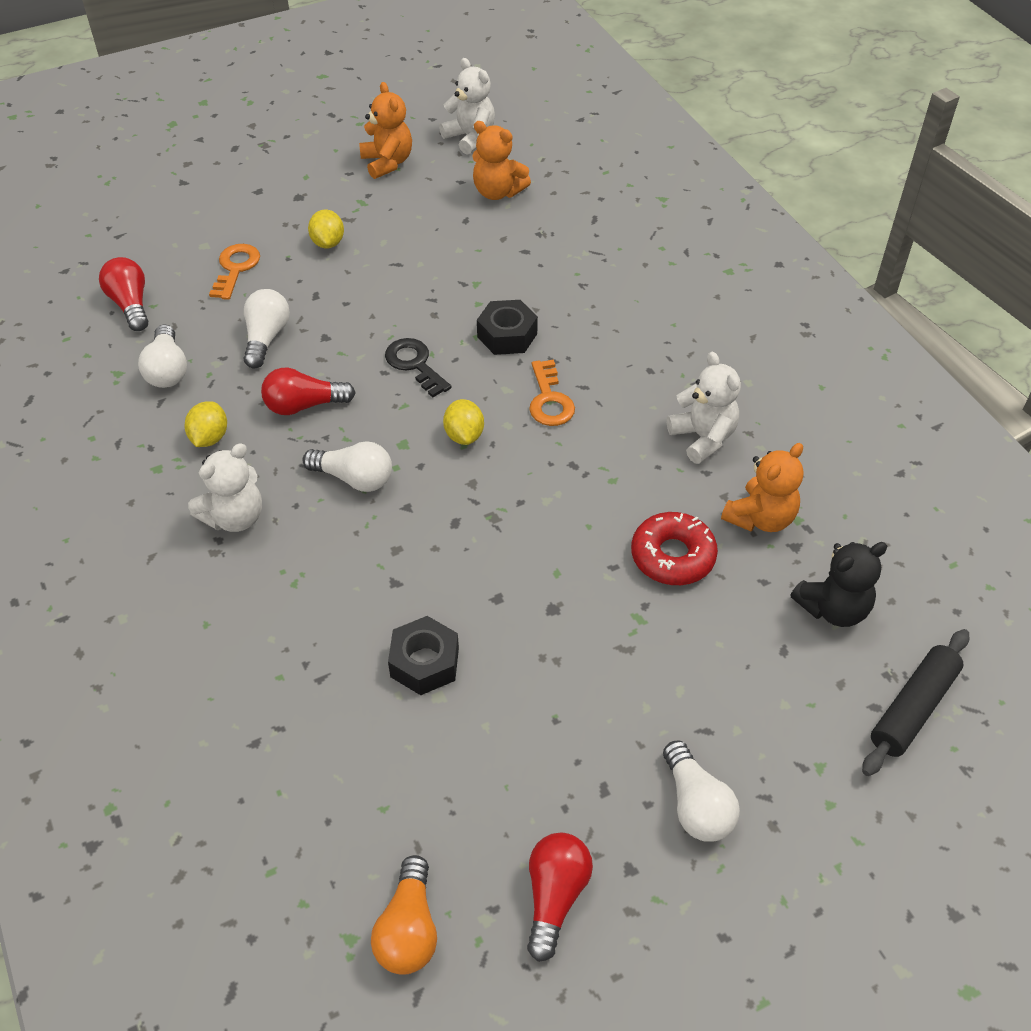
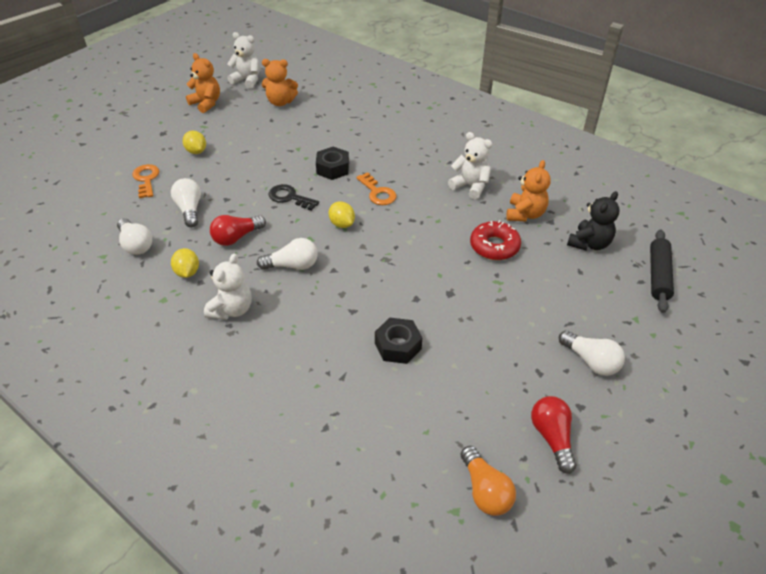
camera: 25 degrees left, 5 degrees down
(130, 304) = (88, 217): red light bulb -> none

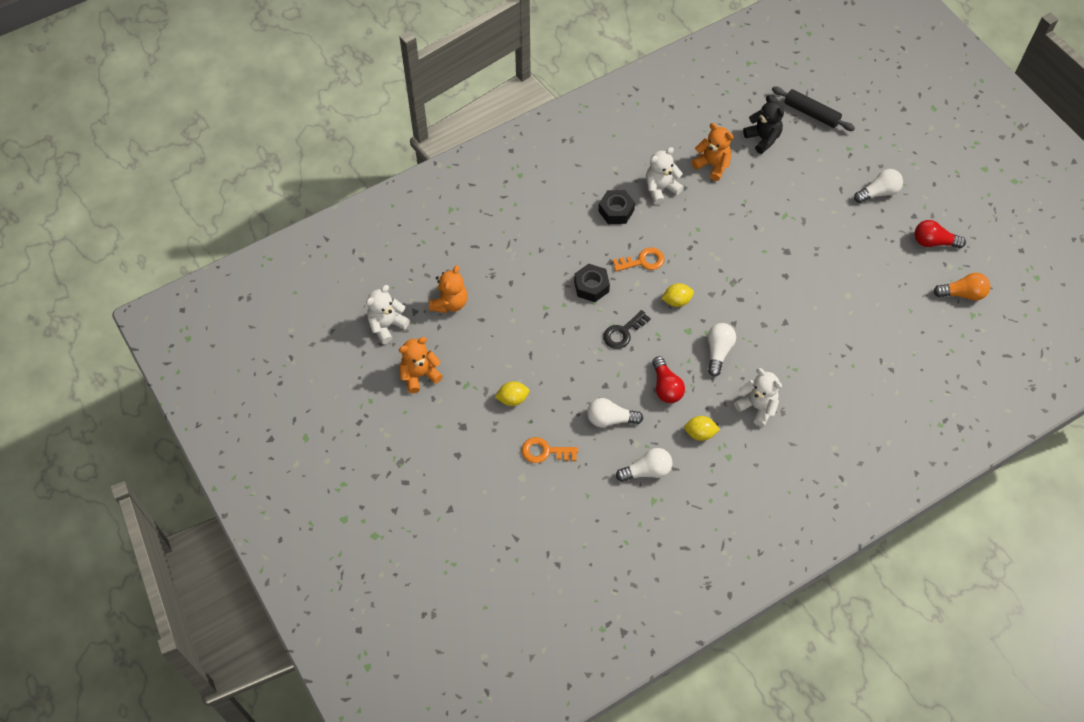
camera: 70 degrees left, 15 degrees up
(398, 346) = (830, 303): black nut -> black nut (616, 211)
(494, 246) = (744, 202): red donut -> none

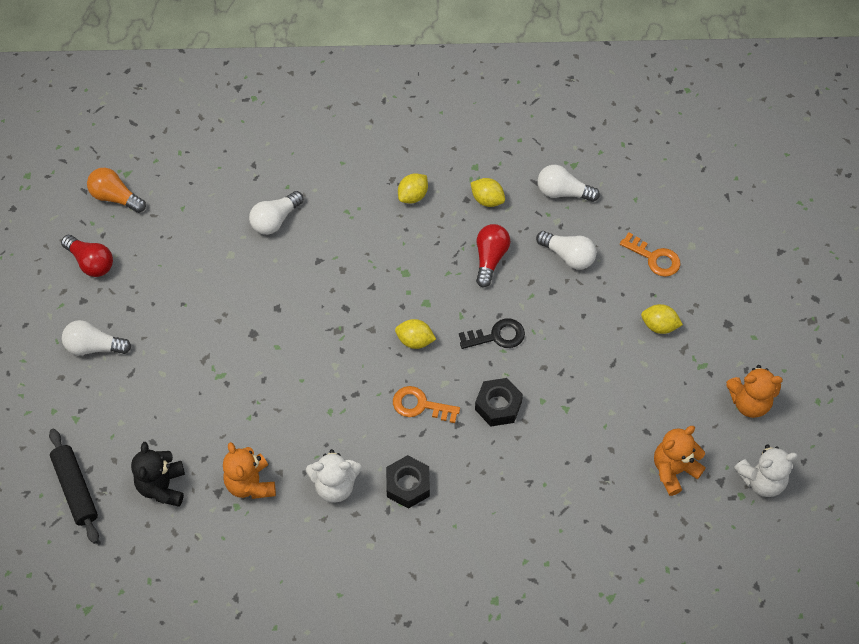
camera: 150 degrees left, 0 degrees up
(718, 351) = (410, 266): white light bulb -> white light bulb (275, 220)
(757, 407) = (413, 196): white teddy bear -> yellow lemon

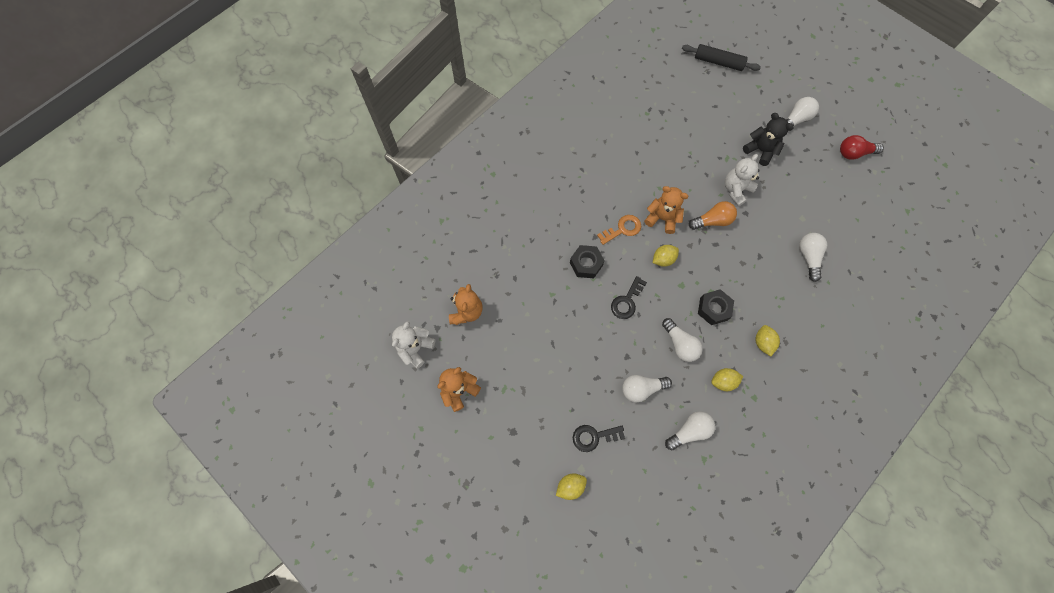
camera: 135 degrees right, 10 degrees up
(115, 197) = (893, 194): orange light bulb -> orange light bulb (712, 221)
(162, 486) = (686, 93): black teddy bear -> black teddy bear (760, 150)
(250, 484) = (653, 126): orange teddy bear -> orange teddy bear (662, 218)
(335, 485) = (617, 158): white teddy bear -> white teddy bear (736, 190)
(408, 485) = (585, 187): black nut -> black nut (713, 309)
(490, 258) = (680, 344): red light bulb -> white light bulb
(654, 258) = (594, 437): orange key -> black key
(659, 326) = (549, 392): yellow lemon -> yellow lemon (570, 486)

